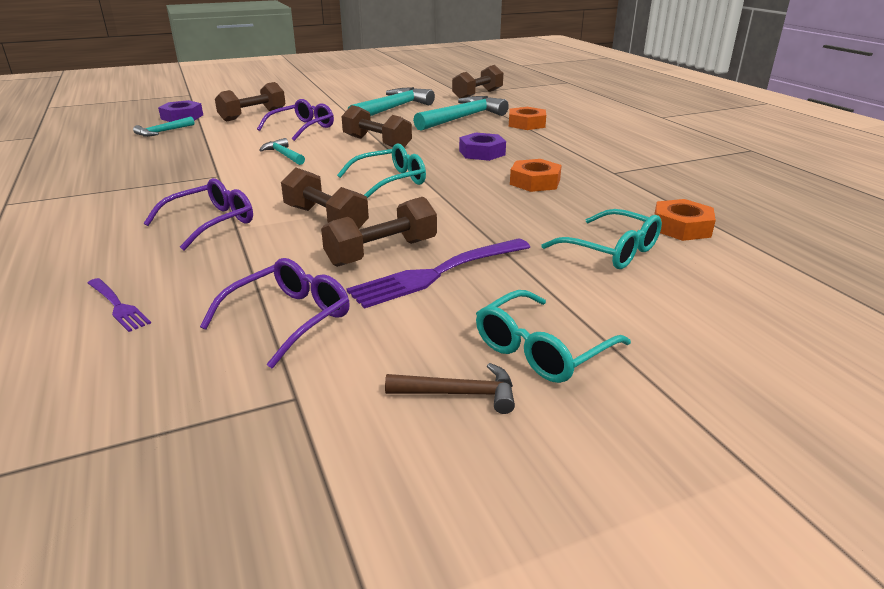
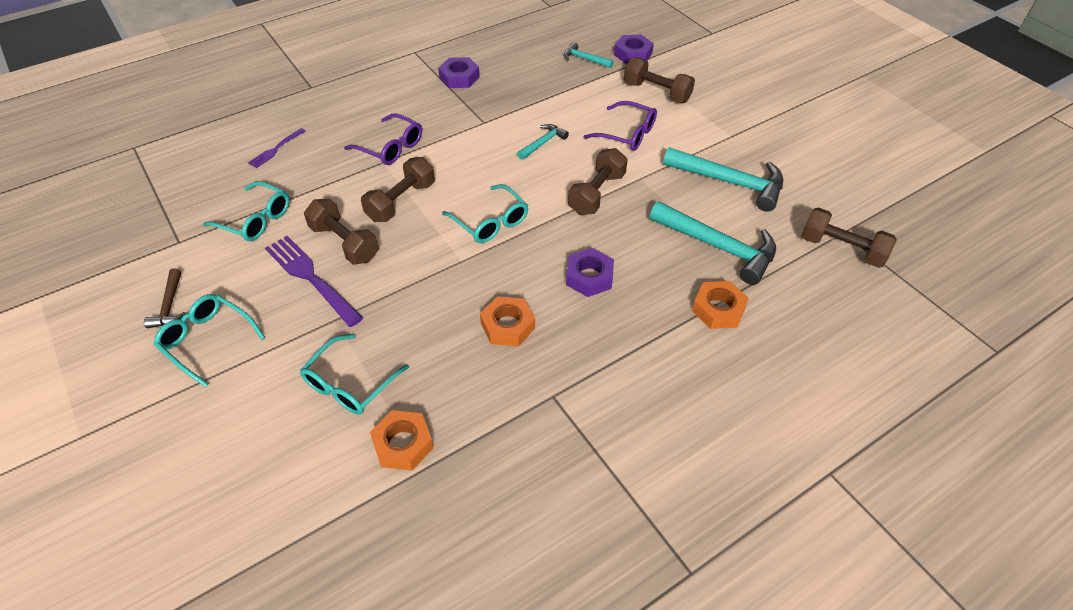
camera: 80 degrees right, 20 degrees up
(110, 182) = (459, 77): none -> purple nut
(289, 319) = (255, 220): purple glasses -> turquoise glasses

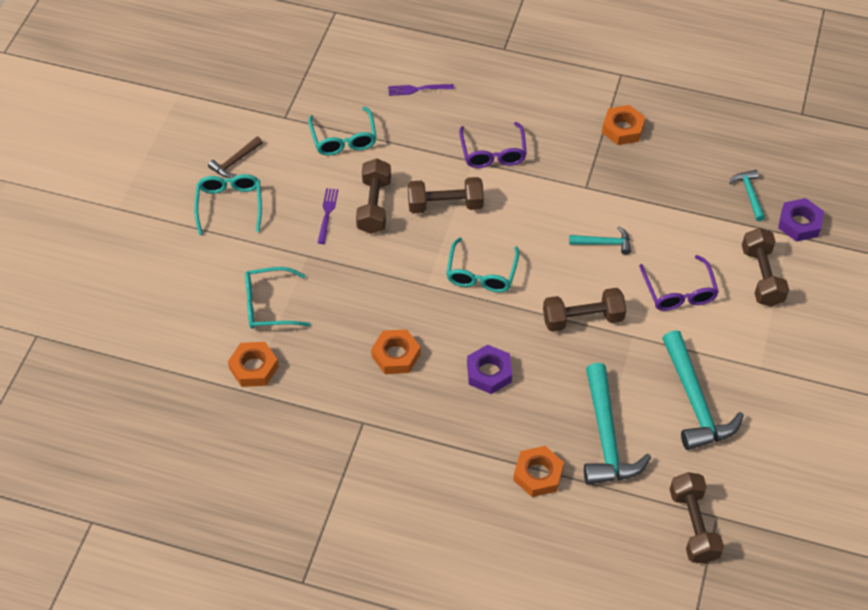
camera: 50 degrees right, 5 degrees up
(311, 278) = (327, 213): purple fork -> purple fork, size x0.54
(459, 77) = (622, 129): purple nut -> orange nut

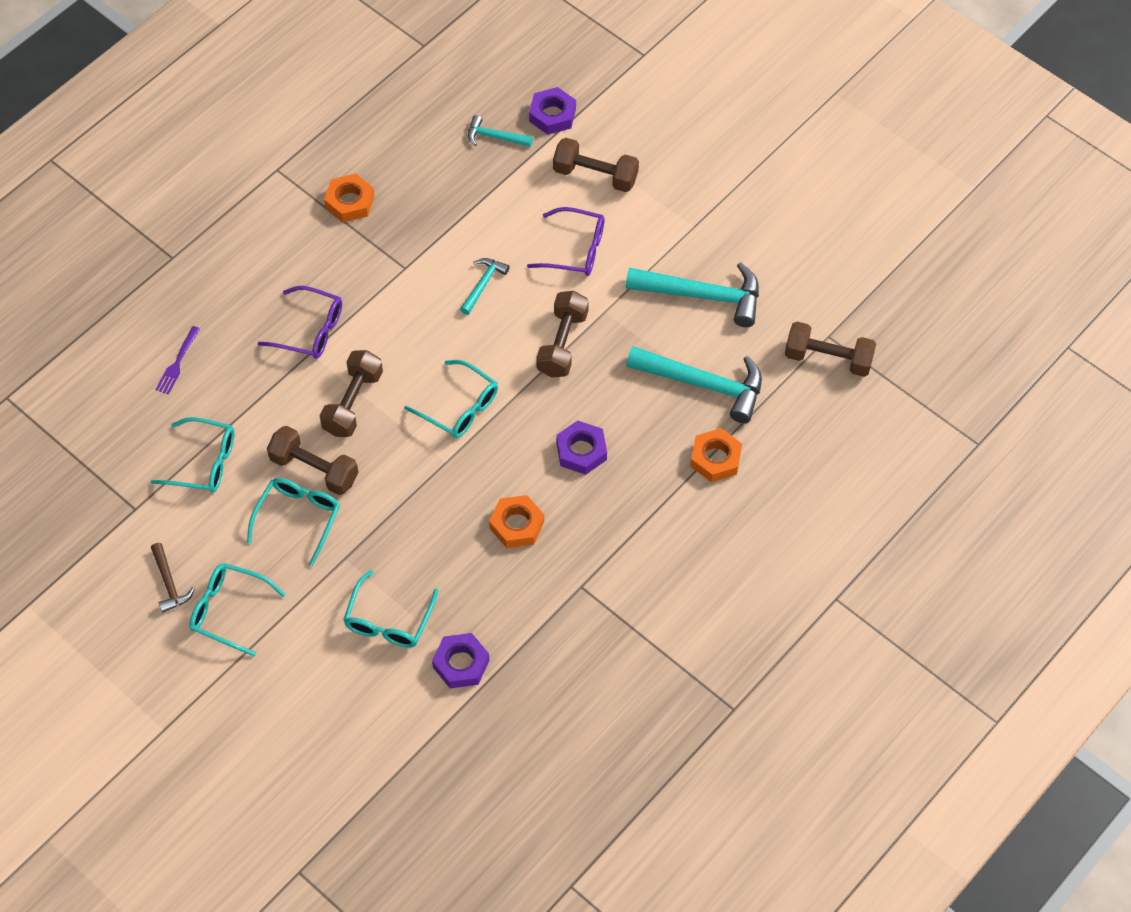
camera: 65 degrees left, 5 degrees up
(254, 368) = (461, 664): orange nut -> purple nut
(327, 213) = (298, 518): purple fork -> turquoise glasses

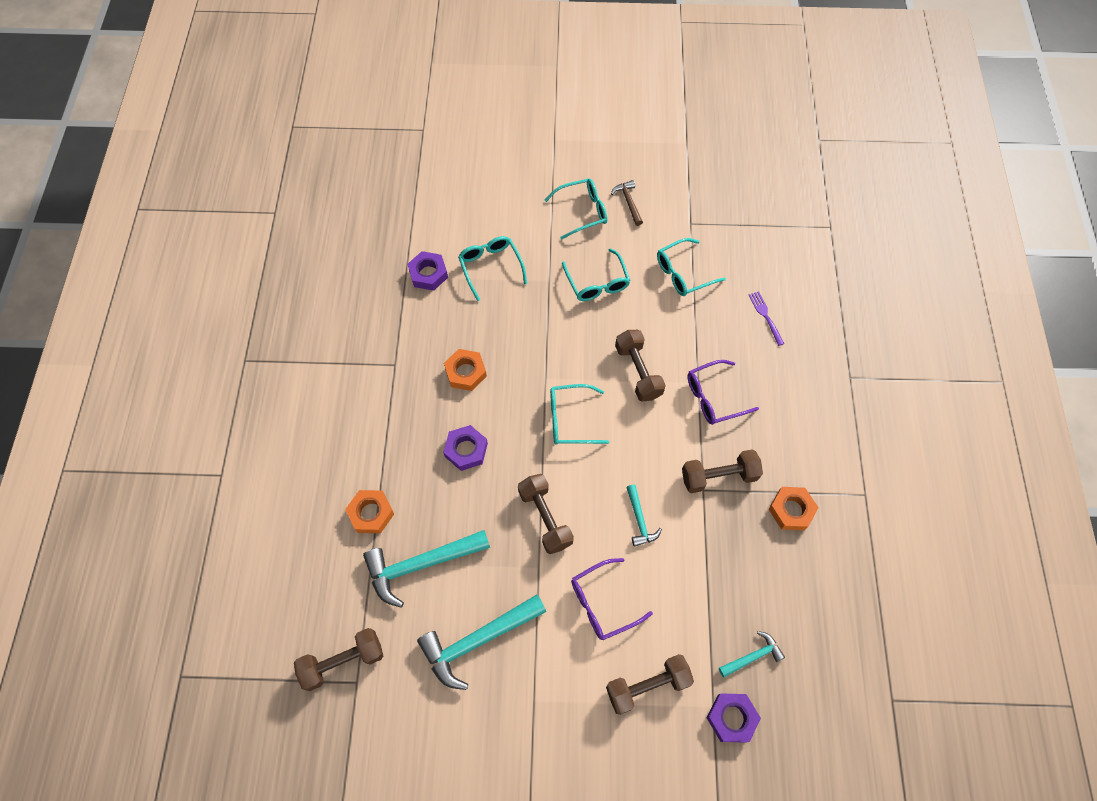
camera: 140 degrees right, 5 degrees up
(169, 583) = (628, 202): brown hammer -> brown hammer turned 45 degrees clockwise
(314, 469) = (618, 315): brown dumbbell -> brown dumbbell (718, 476)

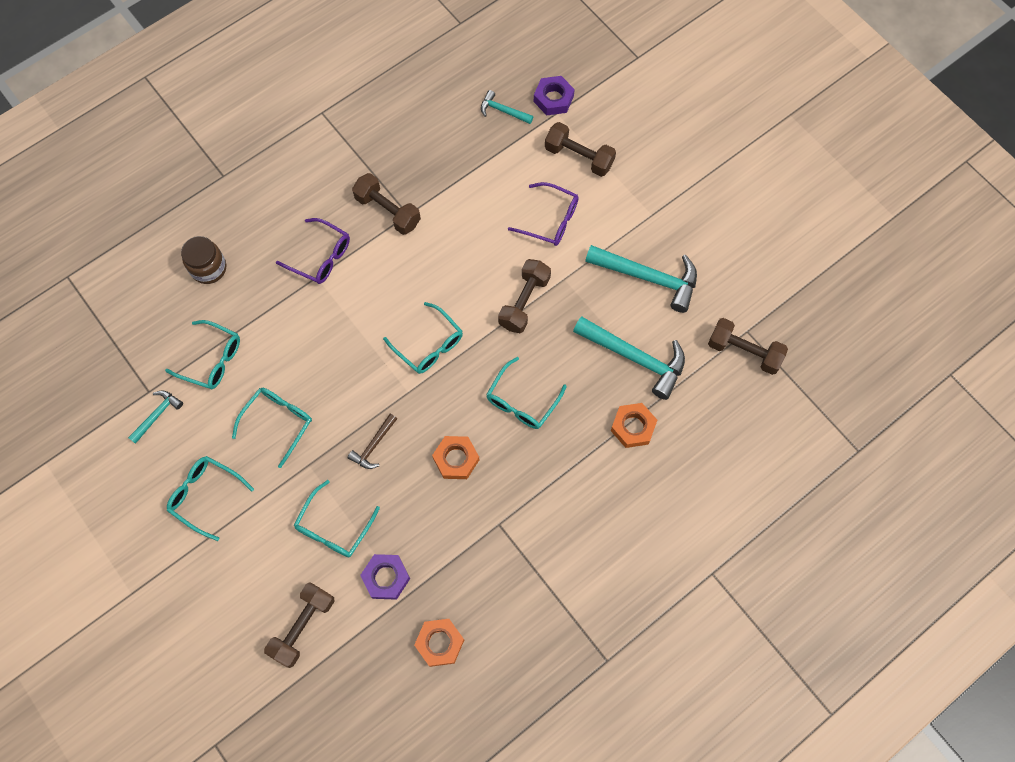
camera: 130 degrees left, 5 degrees up
(466, 450) = (522, 401): purple nut -> turquoise glasses
(628, 202) = (162, 463): brown hammer -> brown hammer (373, 446)
(638, 371) = (342, 327): brown dumbbell -> brown dumbbell (303, 626)
(640, 520) = (469, 239): turquoise hammer -> turquoise hammer (157, 415)
(765, 316) = (209, 268): purple fork -> brown jar
(791, 510) = (374, 150): orange nut -> orange nut (439, 643)

